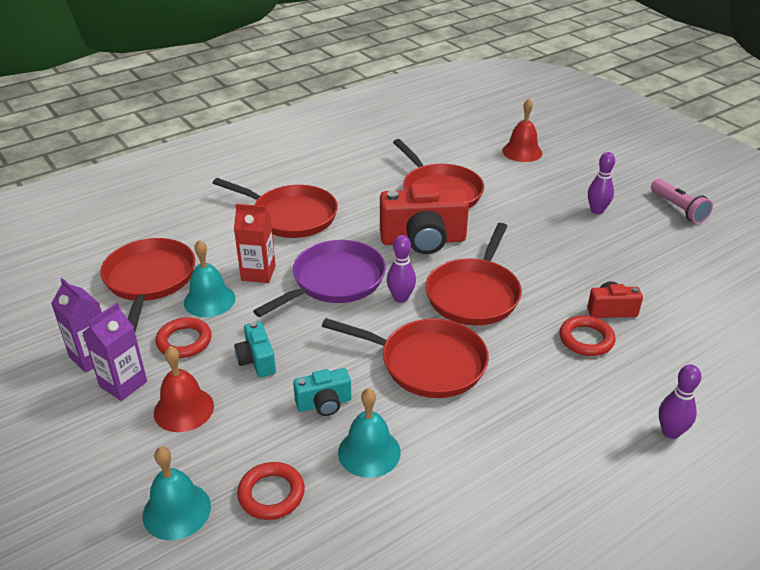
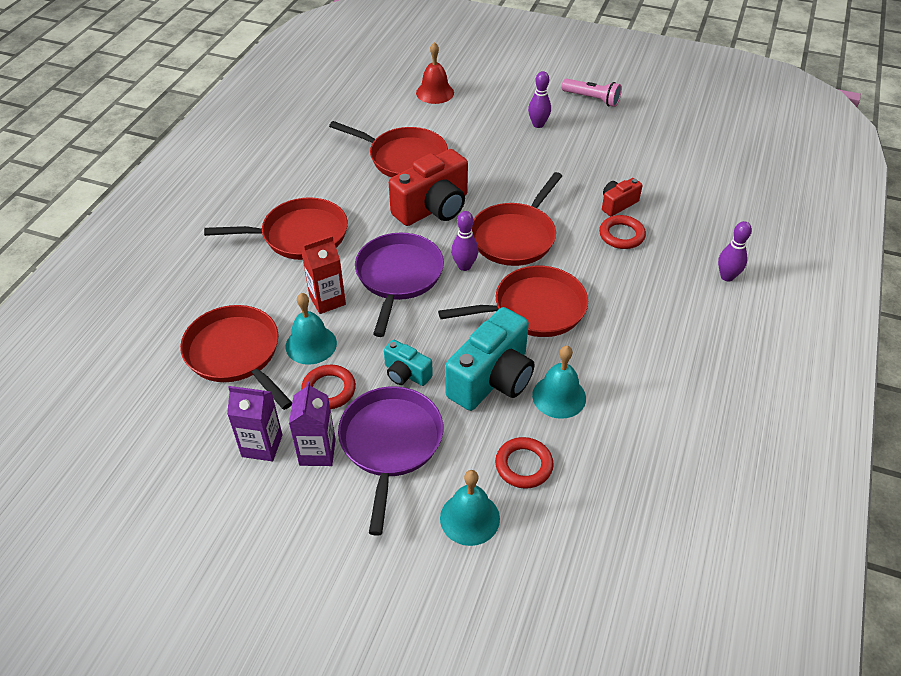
camera: 35 degrees left, 10 degrees up
(183, 409) = (390, 443): red bell -> purple pan
(324, 403) = (492, 379): turquoise camera -> turquoise camera, size x1.96
(474, 294) = (515, 237): red pan -> red pan turned 45 degrees clockwise

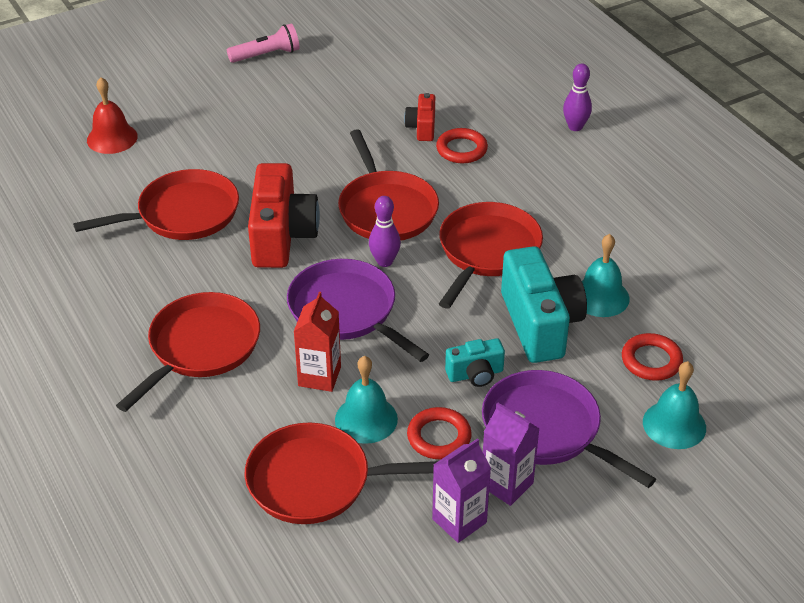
camera: 50 degrees left, 5 degrees down
(538, 124) = (255, 106): purple bowling pin -> none

